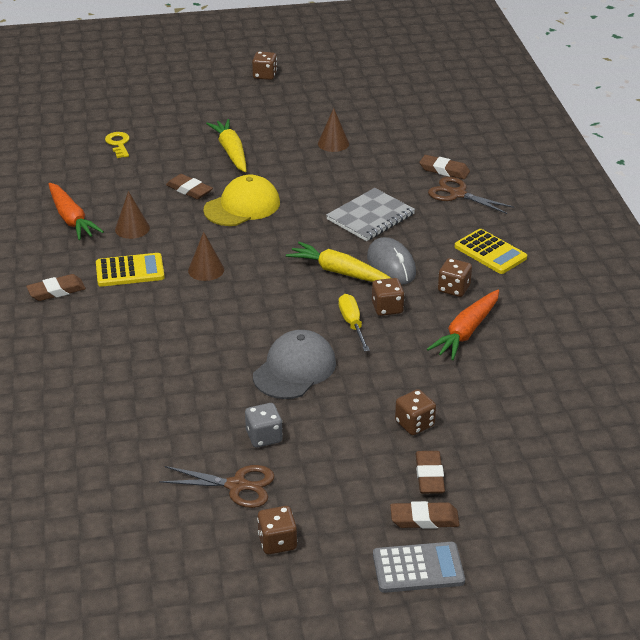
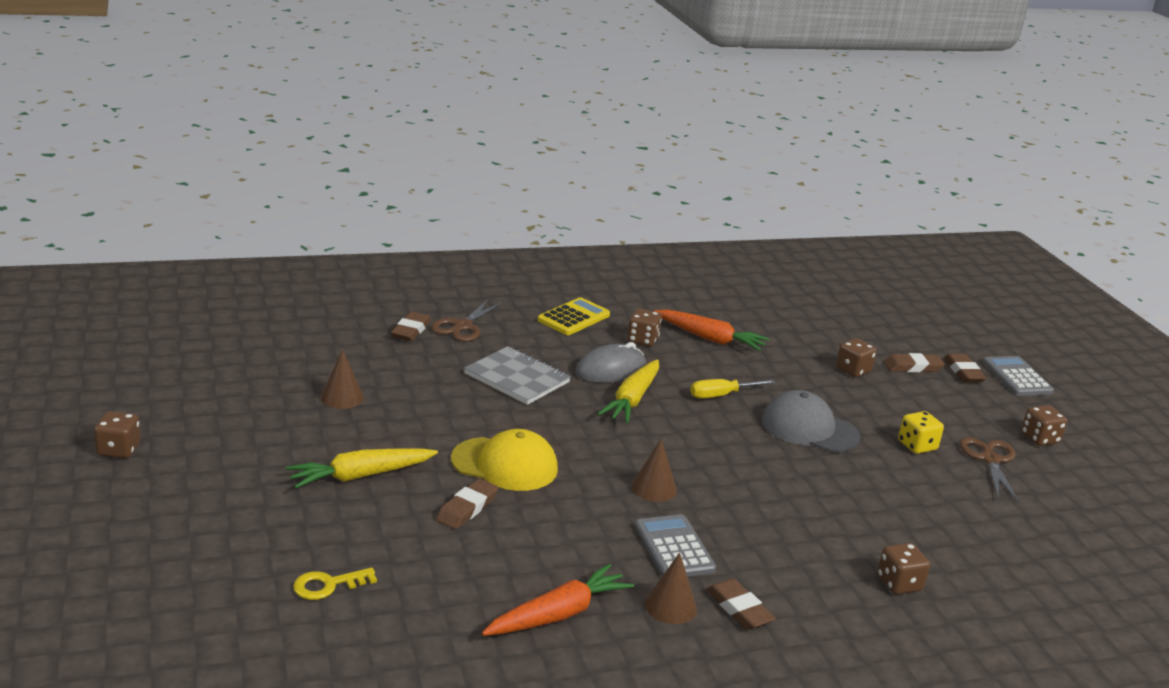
camera: 100 degrees left, 10 degrees down
(130, 271) = (674, 548): yellow calculator -> grey calculator
(132, 228) = (573, 553): brown cone -> brown cone (670, 606)
(242, 206) = (505, 464): yellow cap -> yellow cap turned 150 degrees clockwise
(264, 437) = (917, 446): grey dice -> yellow dice
(387, 308) = (687, 375): brown dice -> brown dice (899, 583)

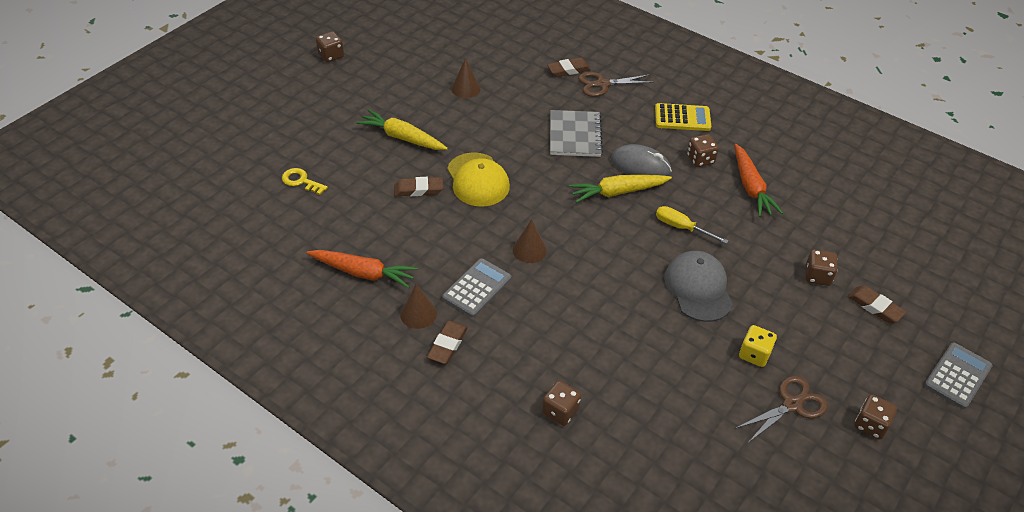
camera: 55 degrees right, 20 degrees up
(963, 372) = (914, 339): brown eraser -> none

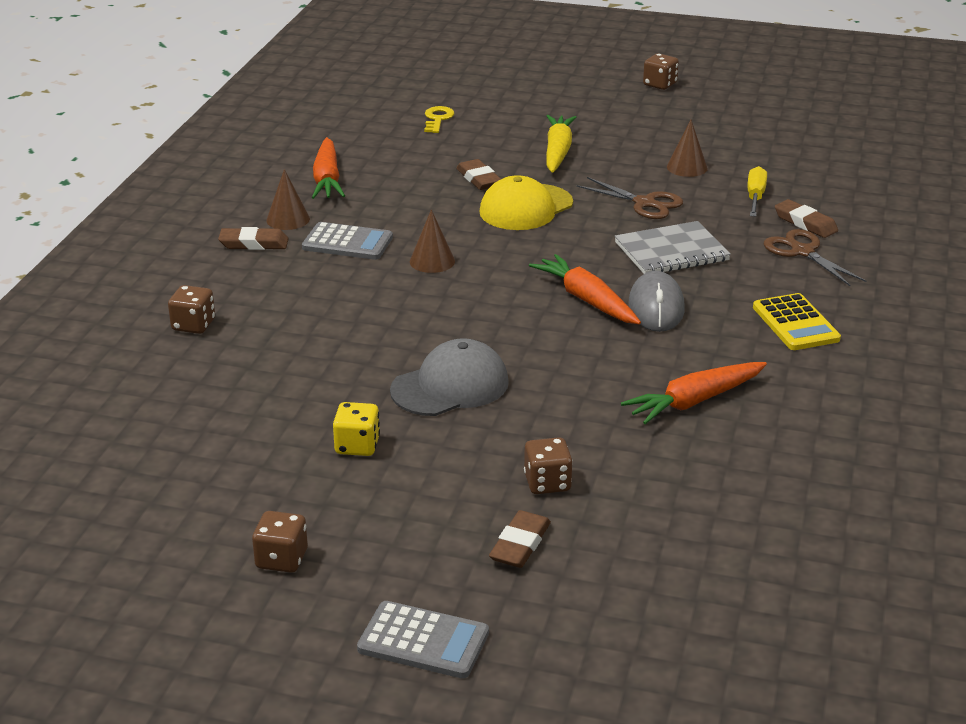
camera: 70 degrees right, 15 degrees down
(618, 192) = (587, 300): yellow carrot -> orange carrot
(681, 227) = (557, 357): yellow screwdriver -> yellow screwdriver (755, 197)
(700, 159) = (715, 351): brown dice -> none
(792, 404) = (285, 487): brown scissors -> brown scissors (644, 203)

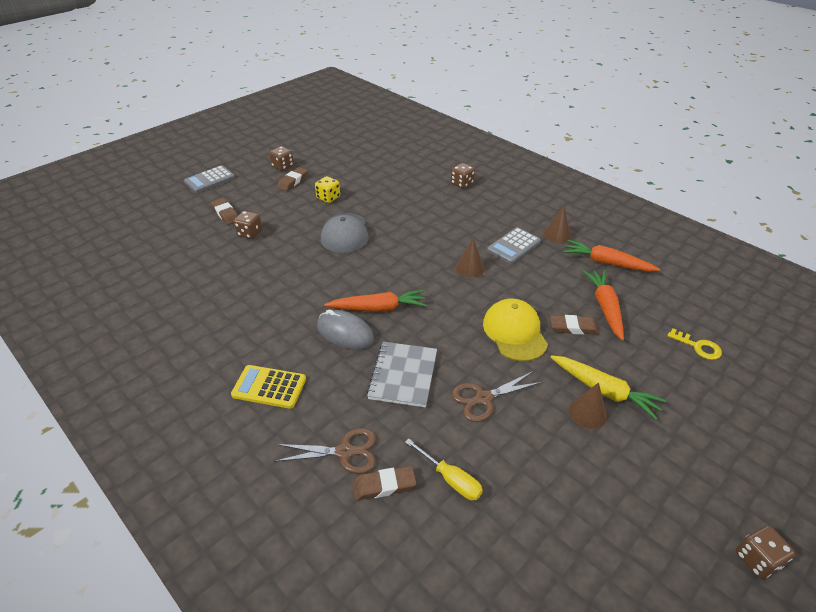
camera: 120 degrees right, 10 degrees up
(254, 244) = (533, 217): brown eraser -> brown eraser (293, 181)
(687, 167) = (533, 462): brown cone -> brown cone (587, 413)
(694, 401) = (249, 302): orange carrot -> orange carrot (605, 307)

